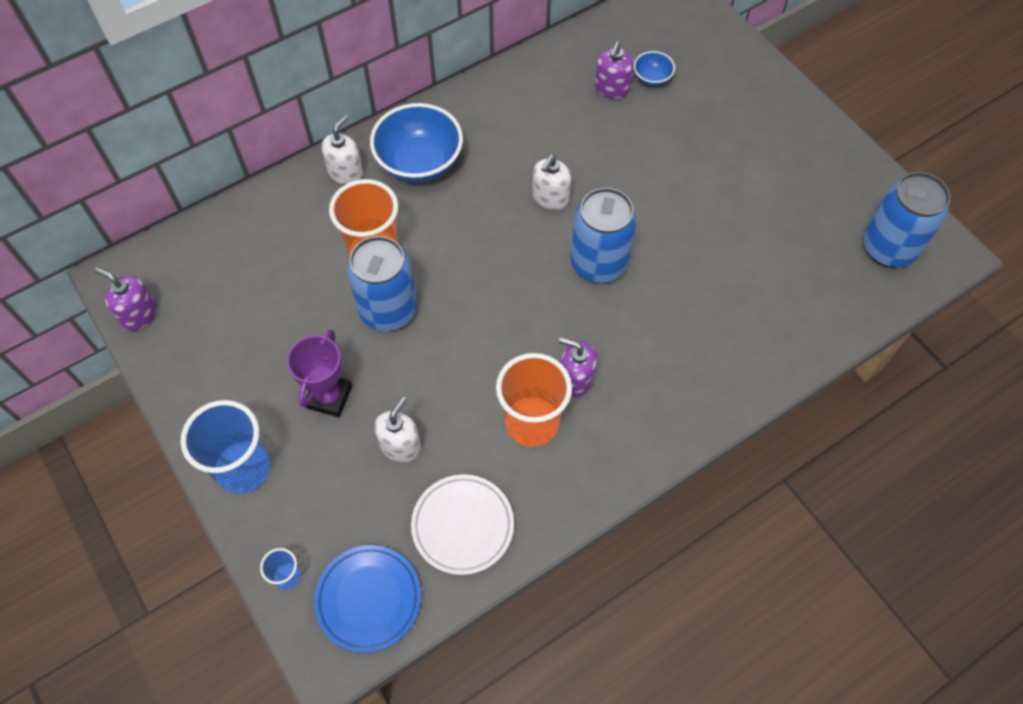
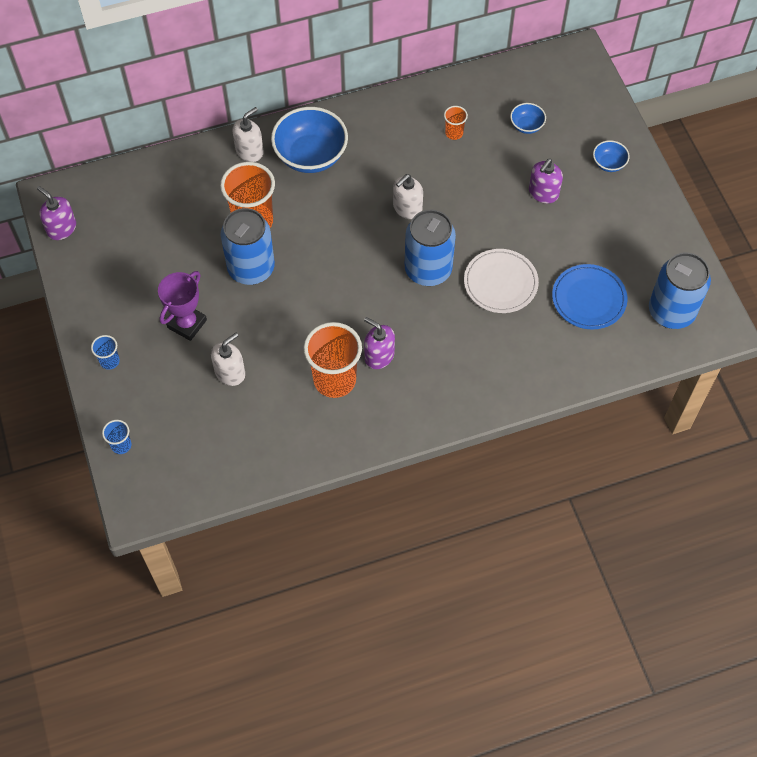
camera: 15 degrees right, 0 degrees up
(243, 468) = (110, 361): blue cup -> blue cup, size x0.47
(368, 599) = (175, 475): blue plate -> blue plate (588, 299)
(462, 525) = (259, 441): white plate -> white plate (500, 283)
(574, 103) = (454, 133): none -> orange cup
(612, 89) = (489, 127): purple soap dispenser -> purple soap dispenser (543, 193)
(756, 100) = (608, 163): none -> blue bowl

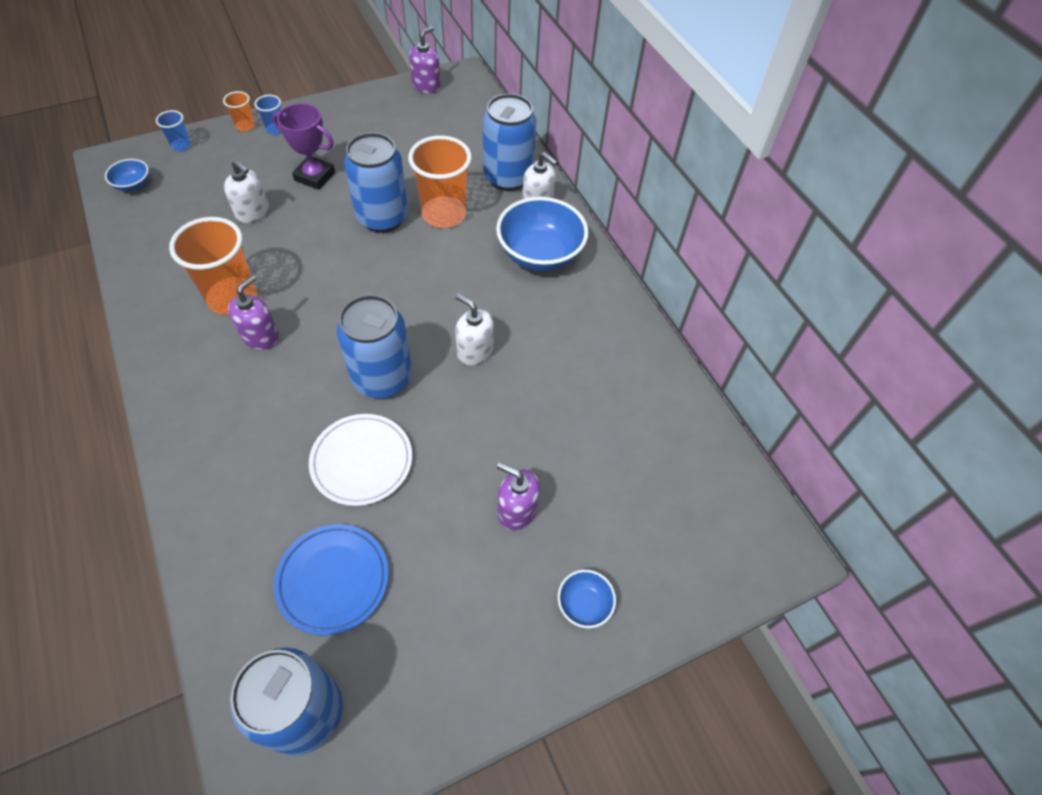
camera: 80 degrees right, 5 degrees down
(212, 170) = (507, 177): none -> blue can
(454, 133) = (601, 395): orange cup -> orange cup (245, 126)
(526, 126) = (632, 483): blue bowl -> blue bowl (133, 185)

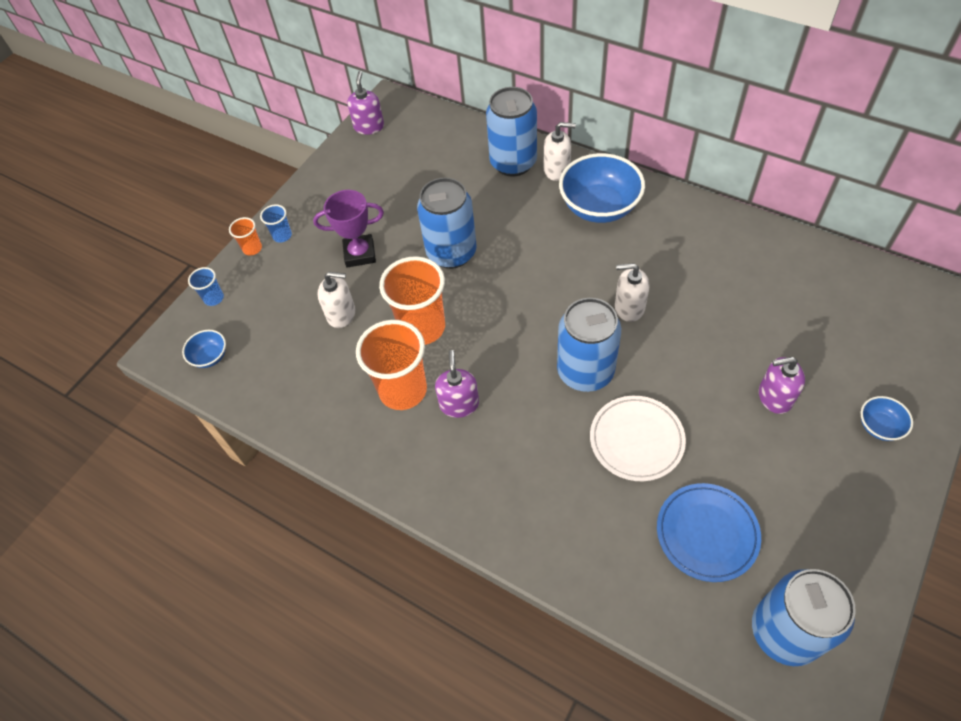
camera: 25 degrees left, 0 degrees up
(444, 214) = (496, 221): orange cup -> orange cup (422, 327)

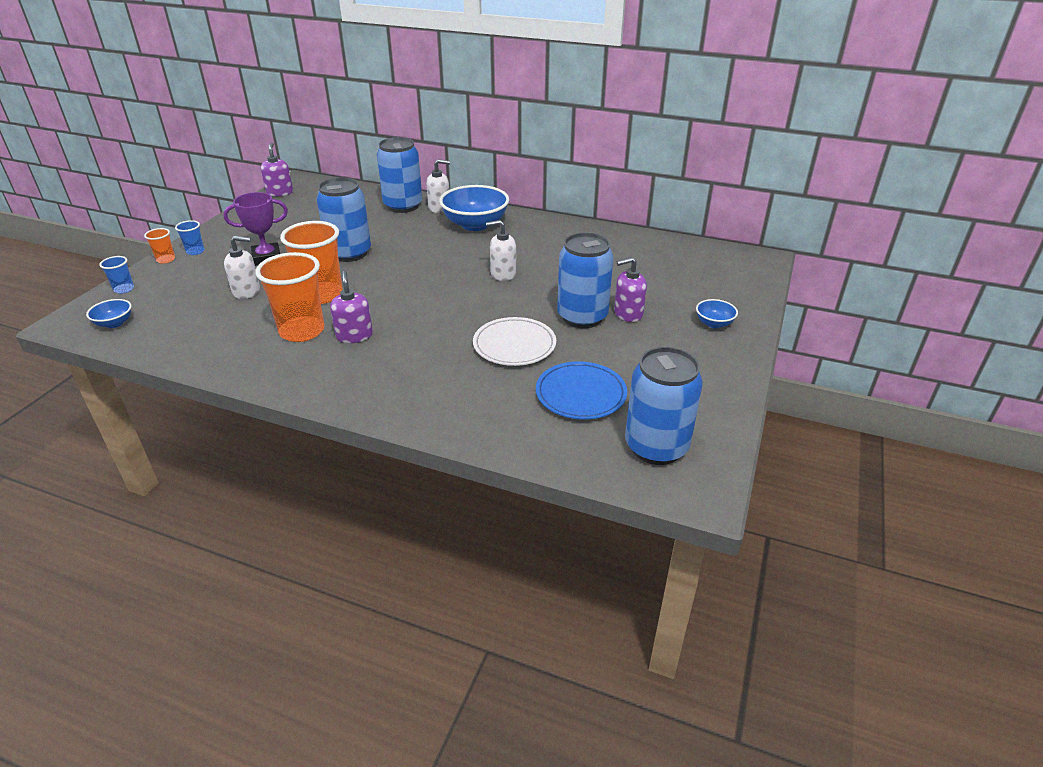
camera: 15 degrees left, 20 degrees down
(585, 371) = (467, 310): blue can -> blue can (582, 317)

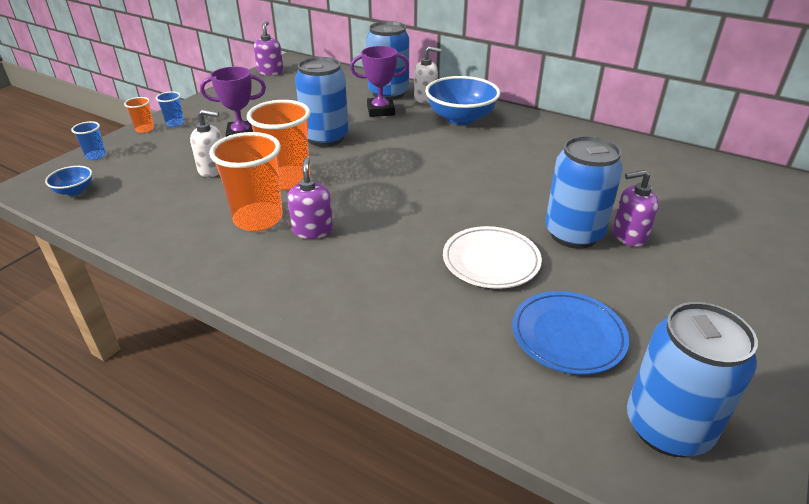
camera: 10 degrees right, 0 degrees up
(398, 223) = (380, 111): none -> purple trophy
(503, 274) = (485, 174): white soap dispenser -> none
(714, 323) = (737, 259): blue bowl -> none

